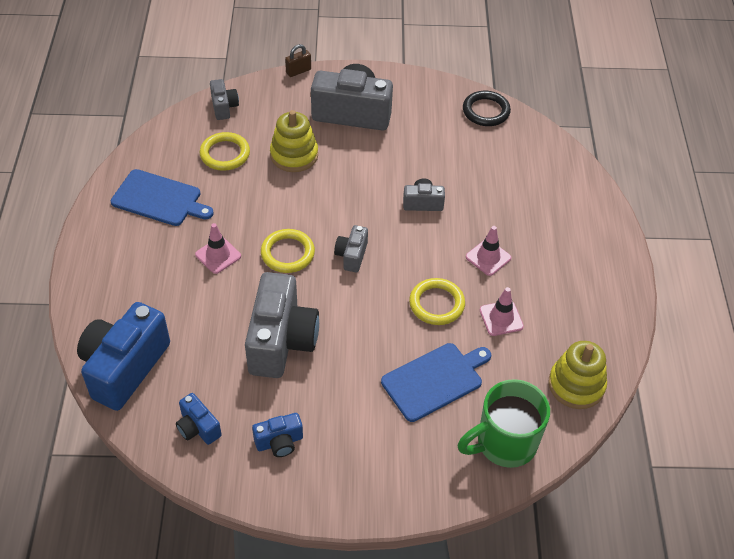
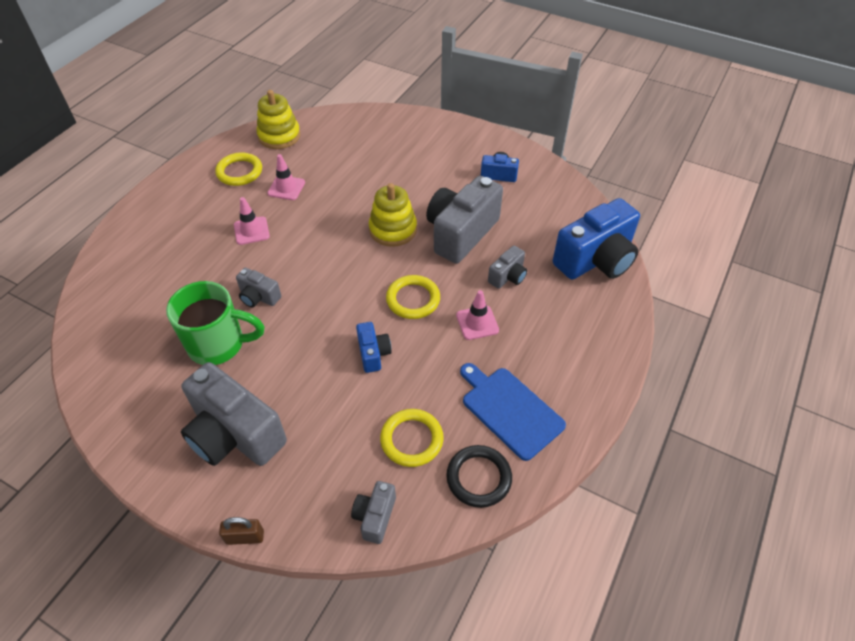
camera: 150 degrees left, 0 degrees up
(198, 428) = (552, 201): blue camera -> blue camera (373, 353)
(294, 155) = (338, 404): yellow stacking toy -> yellow stacking toy (393, 229)
(352, 255) = (359, 275): grey camera -> grey camera (508, 276)
(435, 380) = (368, 170): blue cutting board -> none
(436, 304) = (323, 214): yellow ring -> yellow ring (239, 172)
(486, 111) = (99, 370): black ring -> black ring (478, 478)
(504, 443) = (354, 126): green mug -> green mug (219, 344)

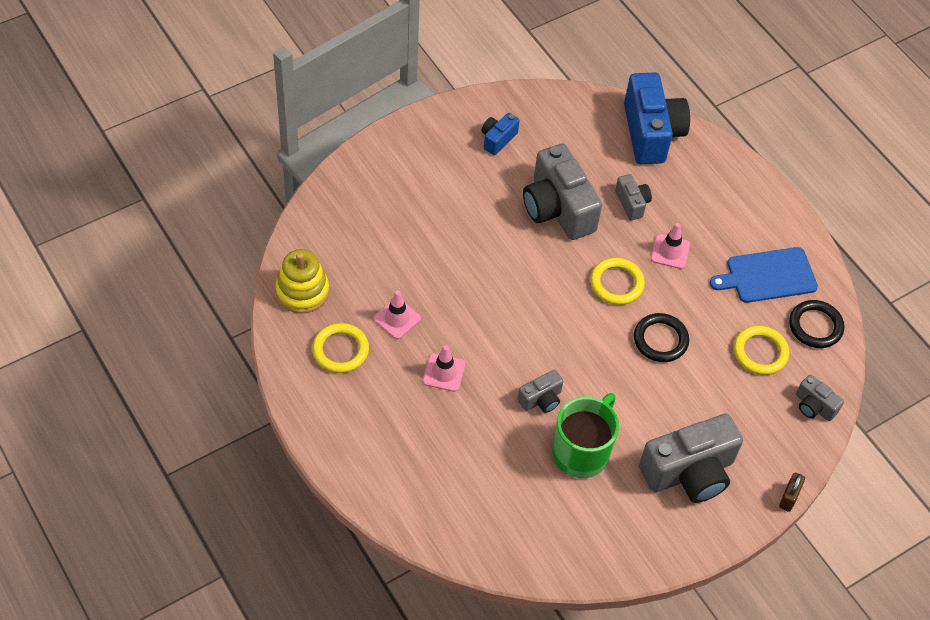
camera: 65 degrees left, 5 degrees up
(373, 353) = (660, 340): blue camera -> black ring
(393, 229) = (518, 257): yellow stacking toy -> none

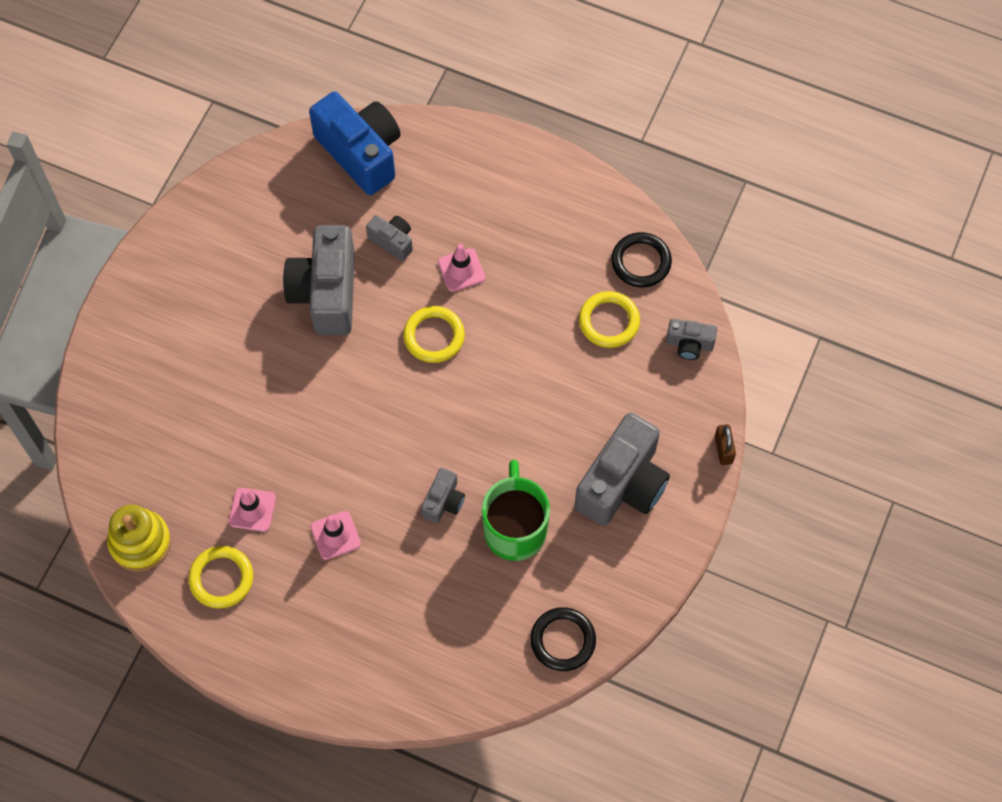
camera: 30 degrees left, 10 degrees up
(498, 139) = (217, 254): blue camera -> none
(557, 209) = (326, 293): grey camera -> grey camera turned 60 degrees clockwise
(660, 340) = (512, 368): black ring -> black ring (563, 640)
(768, 276) = (566, 237): blue cutting board -> none

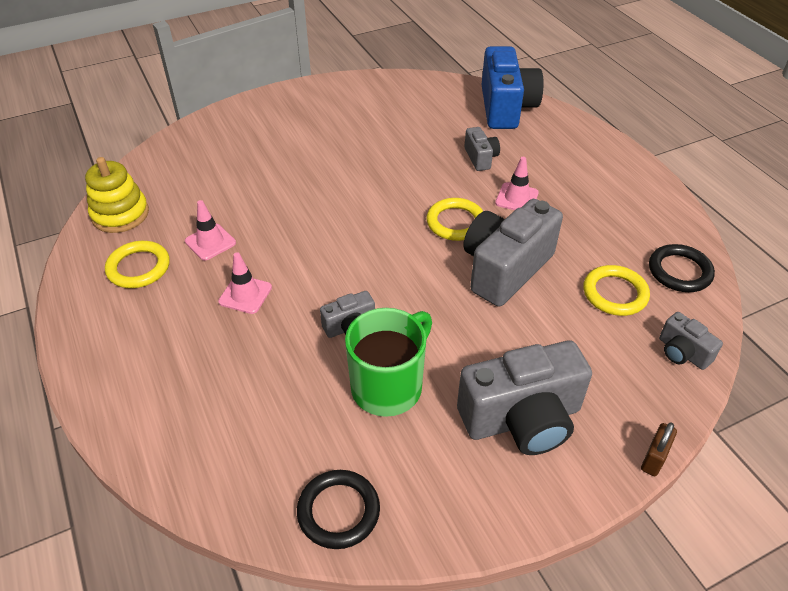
camera: 40 degrees right, 20 degrees down
(326, 293) = (403, 159): grey camera -> grey camera (505, 269)

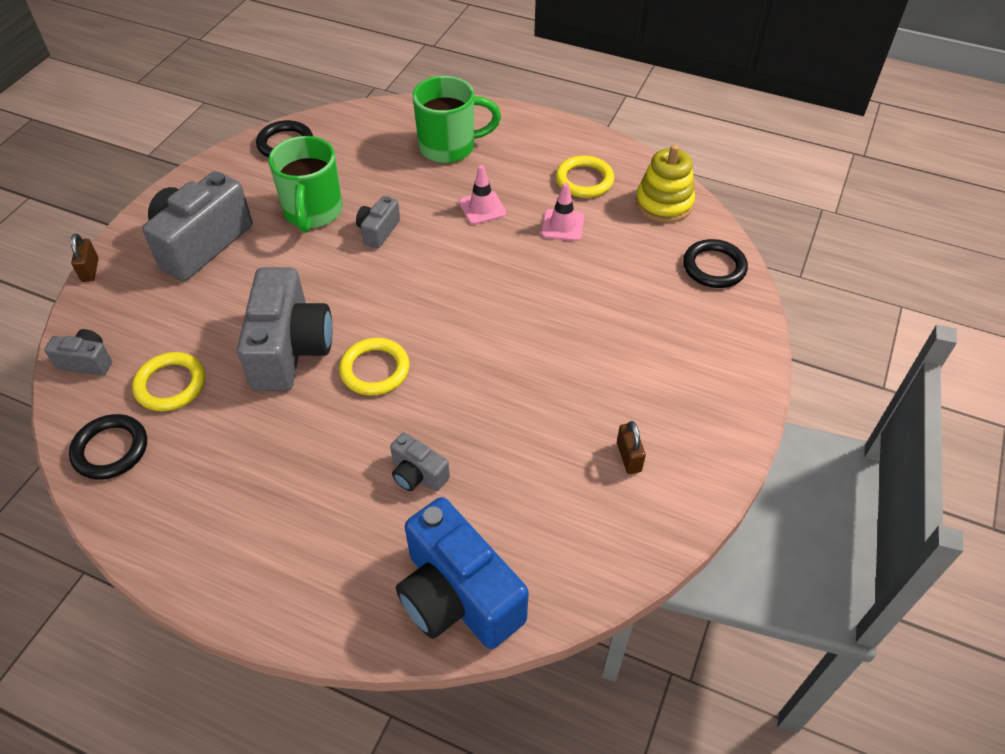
camera: 140 degrees right, 5 degrees up
(167, 159) = (714, 267): none -> black ring
(189, 379) = (450, 147): none -> green mug
(359, 110) = (628, 457): none -> brown padlock
(516, 198) = (334, 440): pink traffic cone -> none

